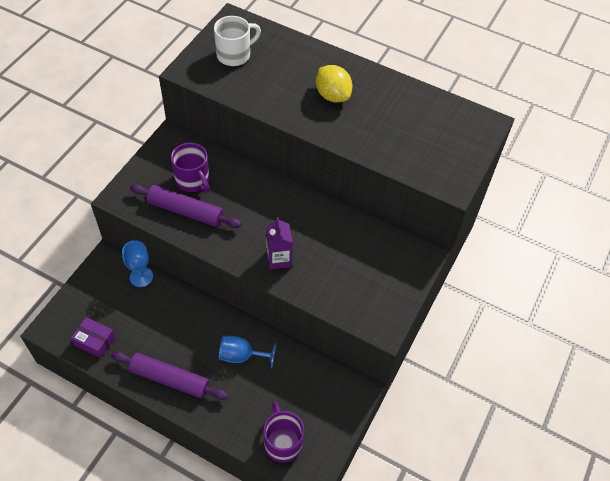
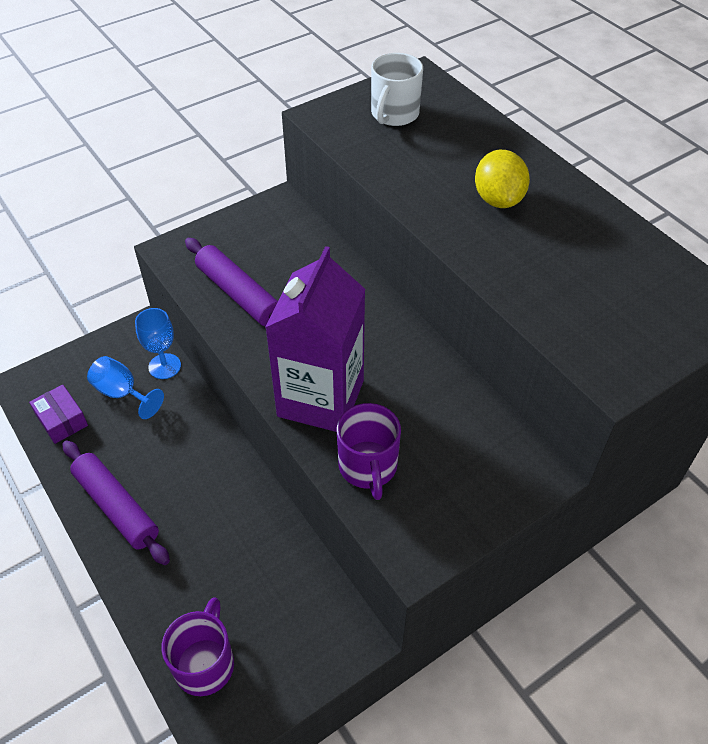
camera: 30 degrees right, 5 degrees down
(193, 181) = (272, 262): purple mug -> purple mug (368, 467)
(234, 55) = (394, 114): white mug -> white mug turned 120 degrees clockwise
(241, 356) = (224, 517): blue goblet -> blue goblet (122, 393)
(278, 258) = (320, 398): purple carton -> purple carton, size x2.01

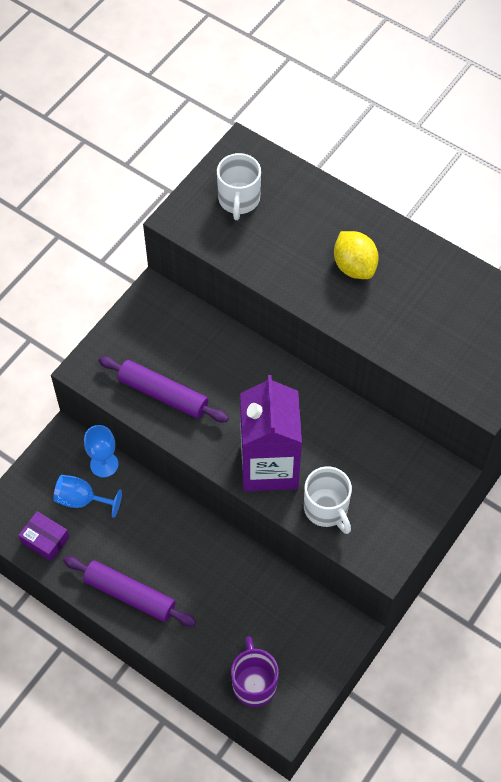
camera: 20 degrees left, 10 degrees up
(368, 467) = (326, 509): purple mug -> white mug

